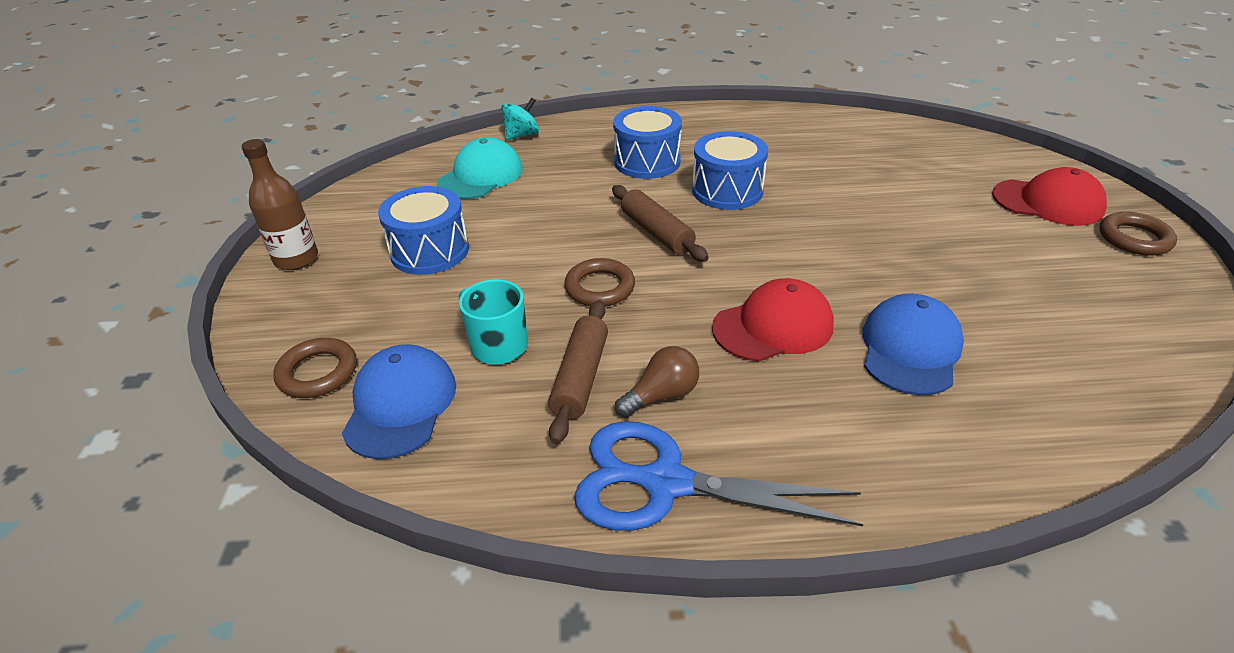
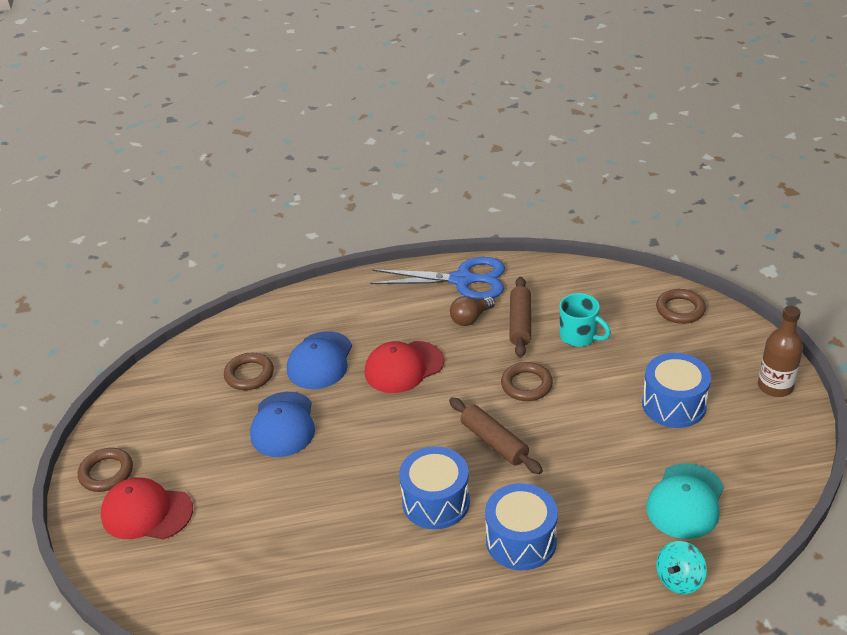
camera: 175 degrees right, 0 degrees up
(400, 405) = (617, 298): blue cap -> blue cap (283, 425)
(1018, 338) = (249, 374): none -> brown ring

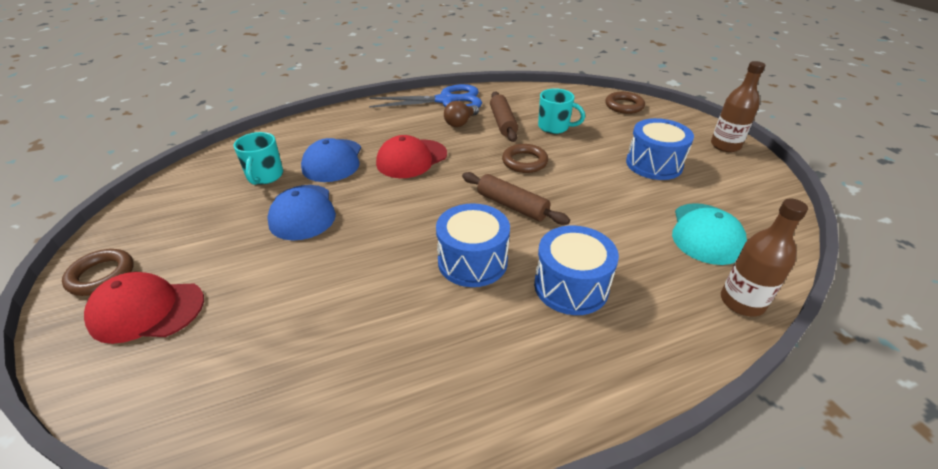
camera: 15 degrees left, 0 degrees up
(249, 374) = (265, 176): brown ring -> turquoise mug
(679, 579) = (742, 302): turquoise spinning top -> brown bottle

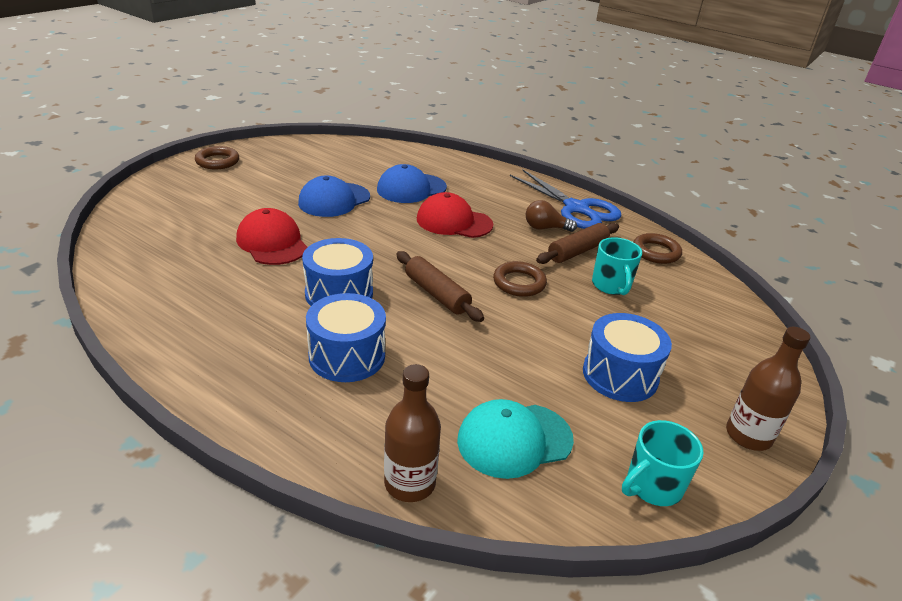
camera: 55 degrees right, 5 degrees down
(147, 310) = (198, 187): red cap -> red cap (272, 242)
(265, 176) = (362, 170): turquoise mug -> turquoise mug (652, 486)
(512, 206) = (436, 294): brown rolling pin -> brown rolling pin turned 45 degrees counterclockwise
(624, 106) = (734, 326): brown ring -> brown ring (656, 252)

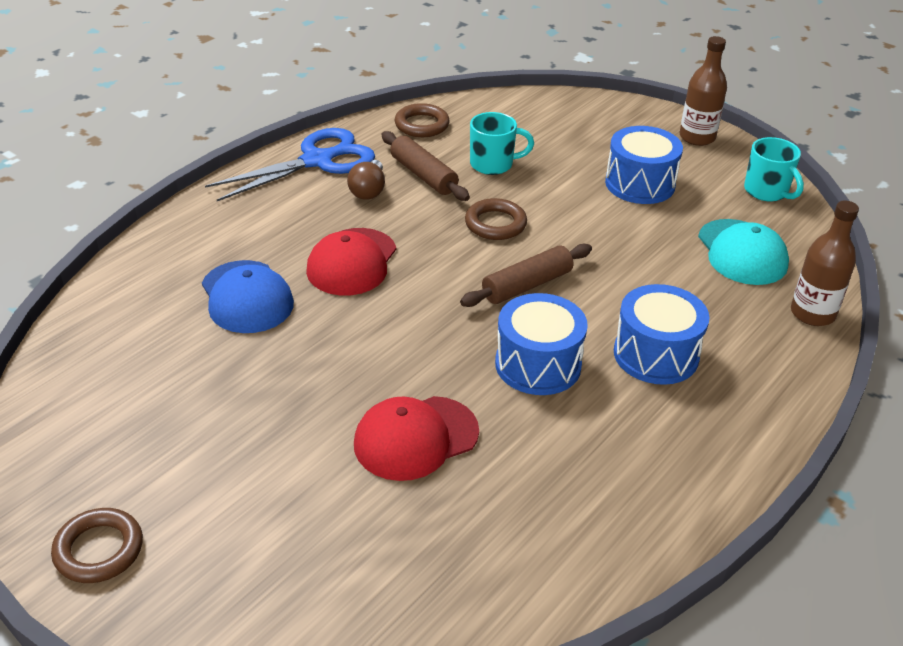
camera: 85 degrees left, 5 degrees up
(334, 200) = (280, 378): blue cap -> none

